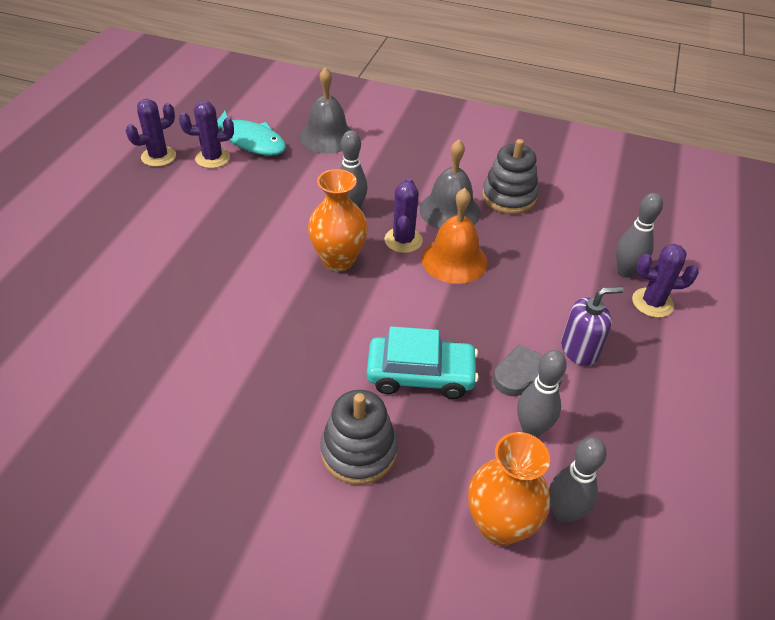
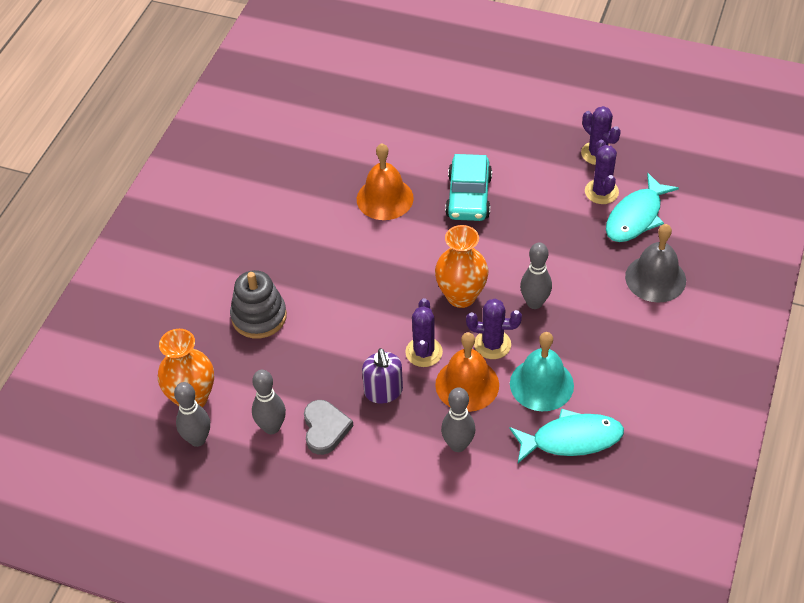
camera: 95 degrees right, 5 degrees up
(175, 321) = (385, 198): none -> orange bell
(420, 374) = (328, 355): turquoise car -> turquoise car (469, 197)
(450, 211) = (541, 384): grey bell -> turquoise bell
(508, 197) = (571, 439): grey stacking toy -> turquoise fish
(579, 349) = (354, 474): purple soap dispenser -> purple soap dispenser (383, 391)
(625, 271) = (459, 533): grey bowling pin -> grey bowling pin (458, 445)
(652, 303) = (414, 548): purple cactus -> purple cactus (424, 352)

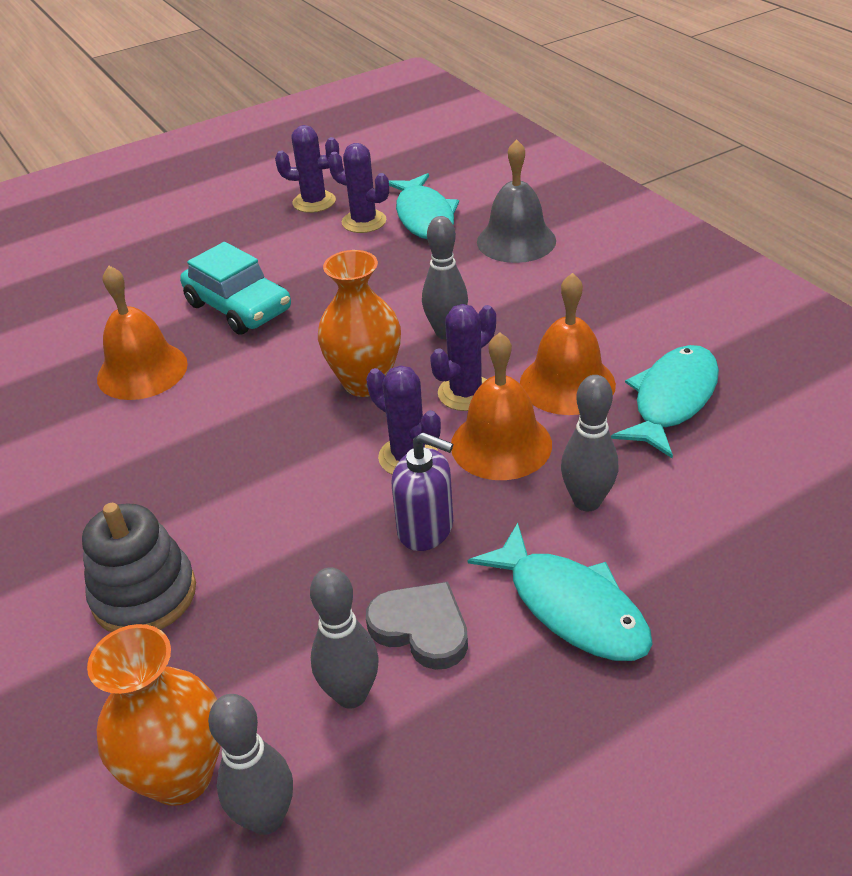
camera: 50 degrees left, 10 degrees down
(384, 477) = (570, 607): none -> turquoise fish
(541, 384) = (567, 383): turquoise bell -> orange bell

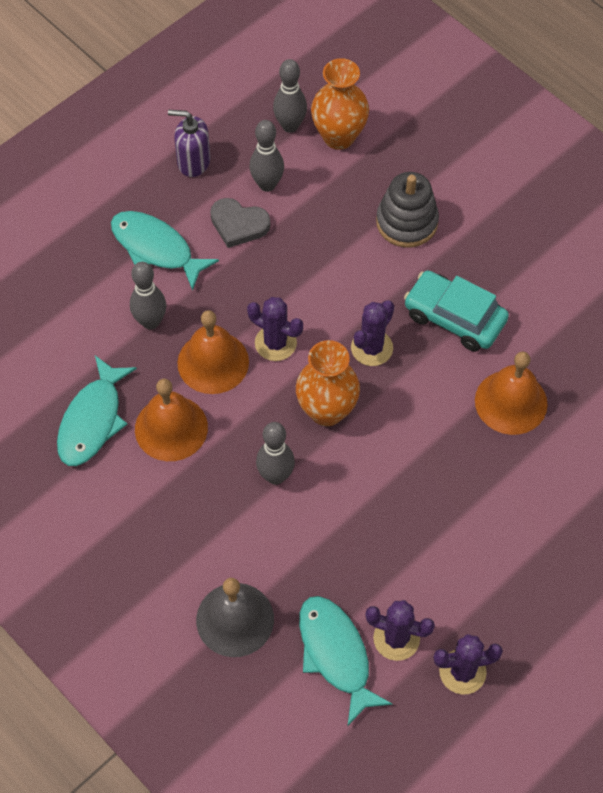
camera: 165 degrees right, 20 degrees up
(239, 307) = (467, 489): turquoise car -> turquoise car (454, 318)
(426, 529) = (250, 288): purple soap dispenser -> purple soap dispenser (193, 162)
(466, 393) = (247, 408): purple cactus -> purple cactus (372, 348)

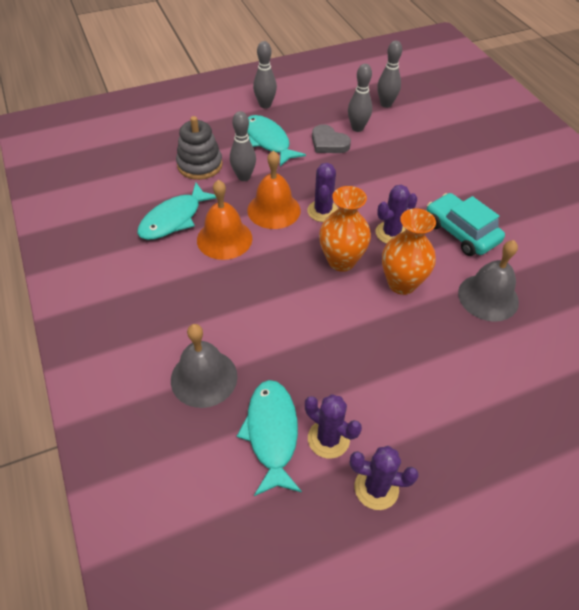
camera: 20 degrees right, 10 degrees down
(193, 162) = (315, 106): purple soap dispenser -> none
(275, 343) = (323, 211): purple cactus -> purple cactus turned 45 degrees clockwise
(275, 476) = (284, 290): grey bowling pin -> grey bowling pin (265, 105)
(339, 136) = (416, 116): orange vase -> orange vase (402, 283)
(407, 222) = (445, 170): grey stacking toy -> grey stacking toy (200, 165)
(511, 402) = (488, 297): orange bell -> grey bell

